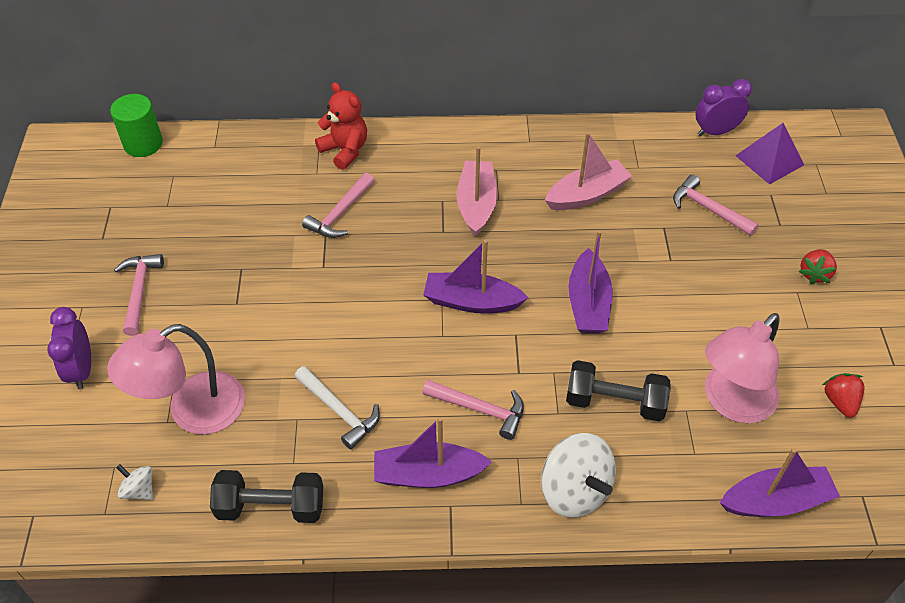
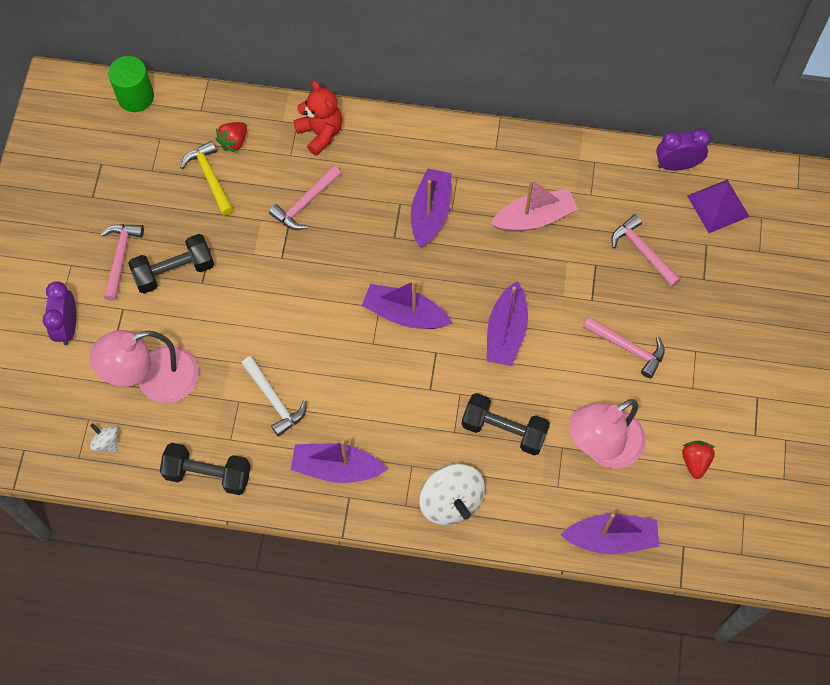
camera: 10 degrees right, 15 degrees up
(203, 296) = (174, 271): none -> black dumbbell
(232, 203) = (210, 177): none -> yellow hammer
(476, 204) = (430, 213): pink boat -> purple boat
(480, 409) = (390, 418): pink hammer -> pink hammer (628, 348)
(814, 274) = (717, 335): red strawberry -> red strawberry (234, 142)

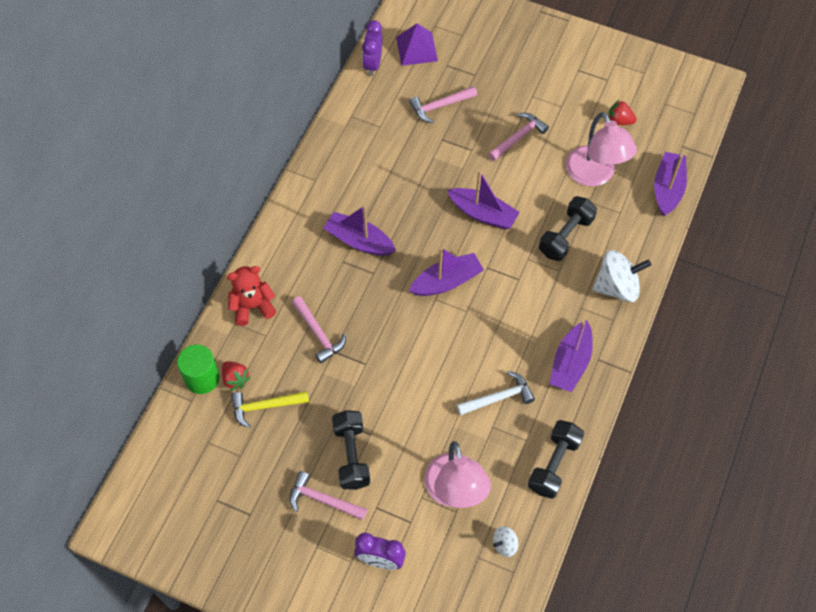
camera: 75 degrees left, 5 degrees down
(136, 97) = (154, 455): green cylinder -> green cylinder (202, 378)
(404, 314) = (446, 281): purple boat -> purple boat turned 150 degrees counterclockwise
(534, 218) = (388, 169): pink boat -> none

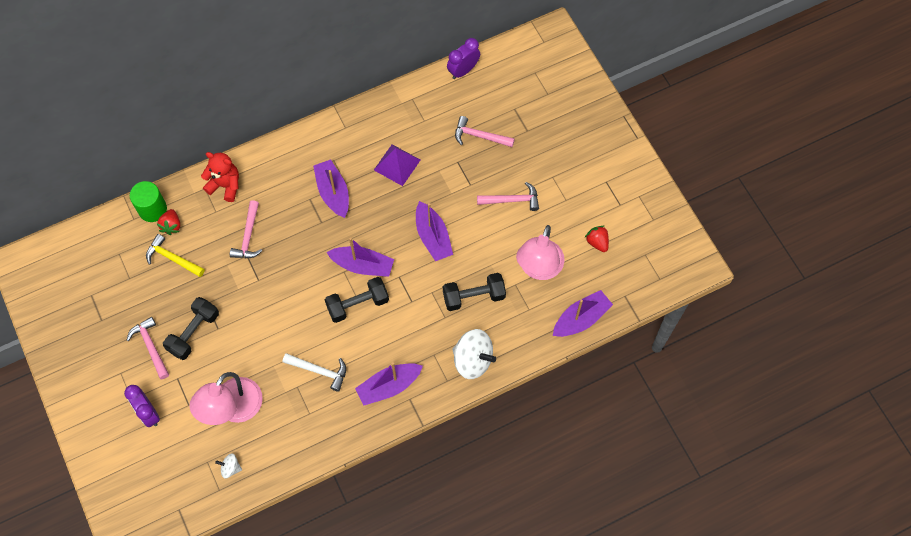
camera: 40 degrees right, 5 degrees up
(416, 49) = (505, 81): purple pyramid -> purple pyramid (397, 164)
(554, 464) = (311, 444): black dumbbell -> black dumbbell (358, 304)

